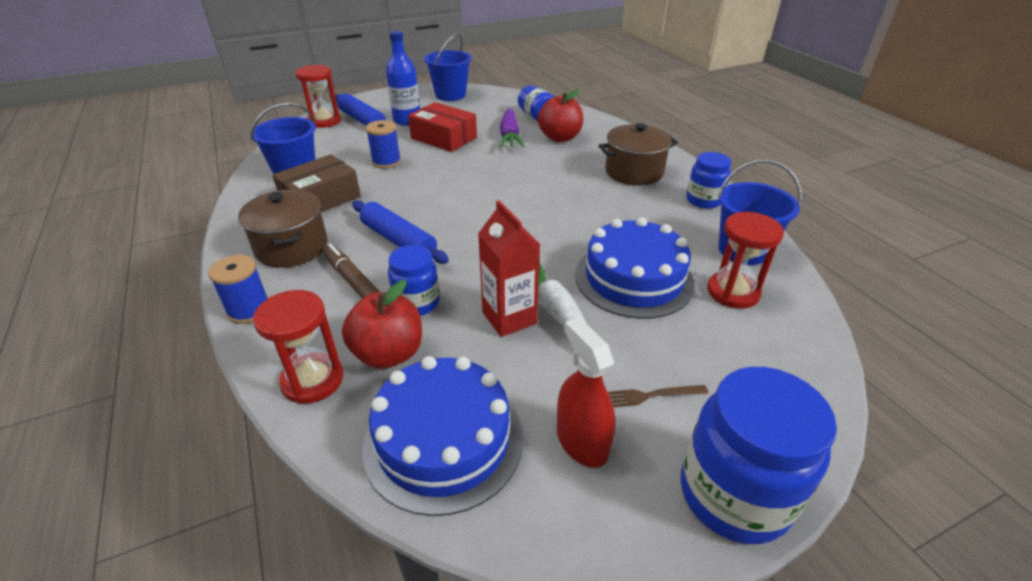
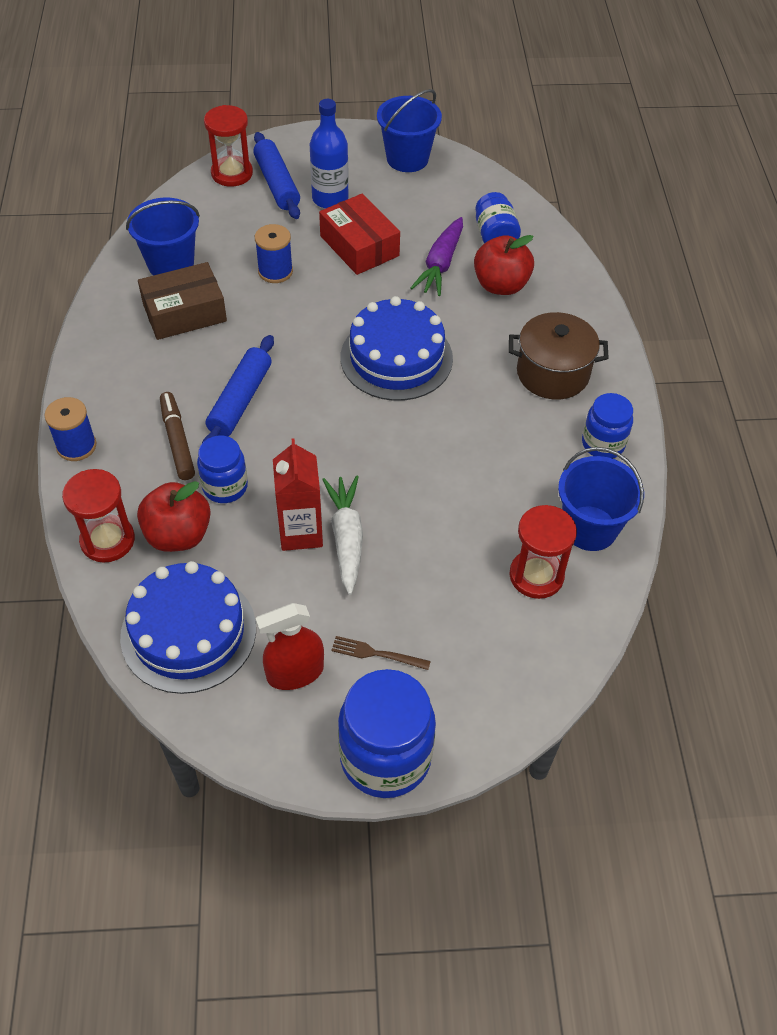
camera: 20 degrees right, 15 degrees up
(291, 247) = (135, 377): brown pot -> none
(398, 240) = (240, 400): blue rolling pin -> blue rolling pin turned 45 degrees clockwise
(582, 441) = (295, 673): red spray bottle -> red spray bottle turned 105 degrees counterclockwise
(633, 278) = (447, 526): blue cake -> blue cake (396, 358)

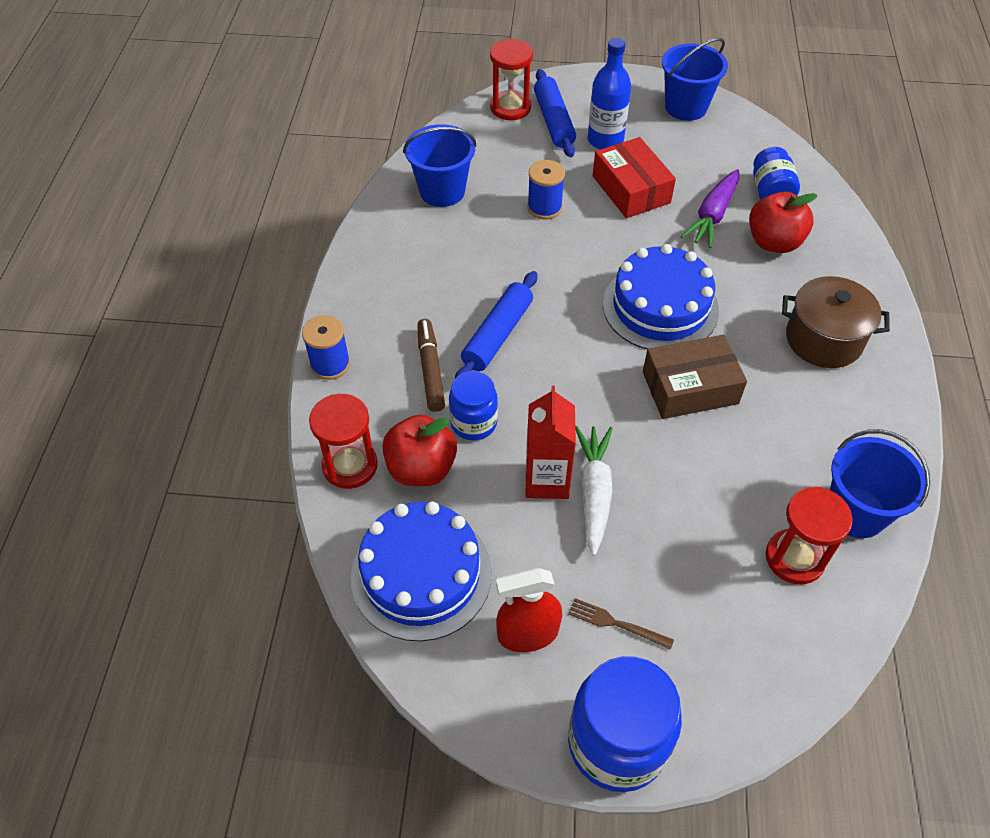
camera: 10 degrees right, 0 degrees up
(184, 312) = (451, 240): brown box -> brown box (690, 388)
(603, 444) = (874, 421): blue jar -> none

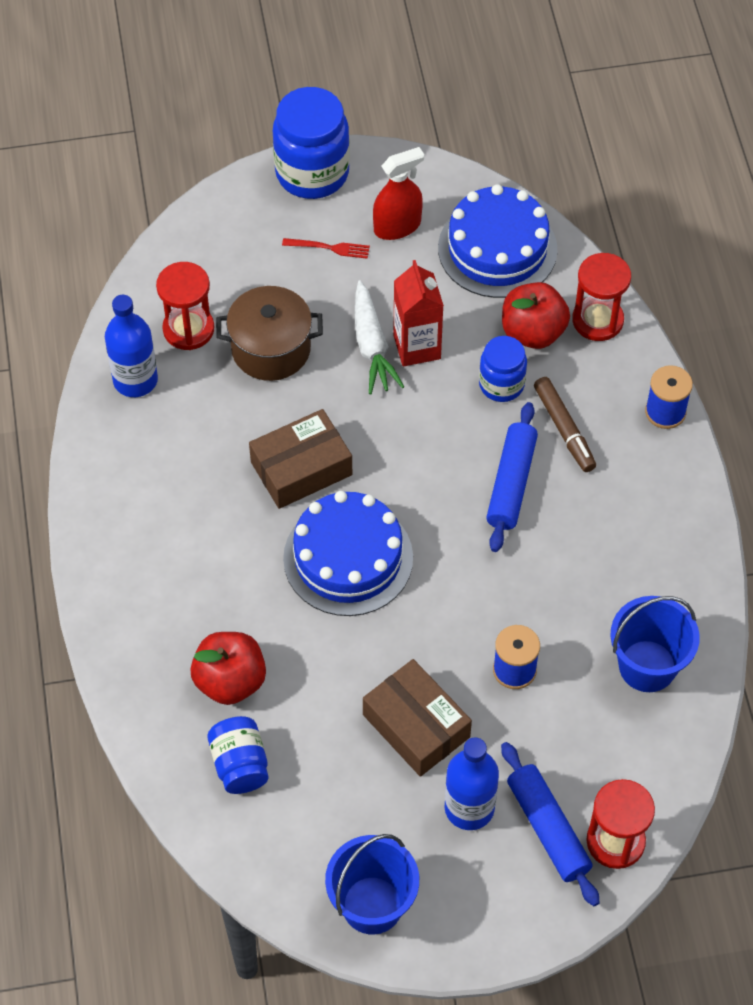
camera: 165 degrees right, 5 degrees up
(615, 623) = (330, 248): brown fork -> red fork
(631, 189) = (416, 726): red box -> brown box
(712, 216) = (308, 706): purple carrot -> none
(823, 339) = (168, 557): brown pot -> brown pot (271, 349)
(856, 512) = (135, 380): blue bucket -> blue bottle

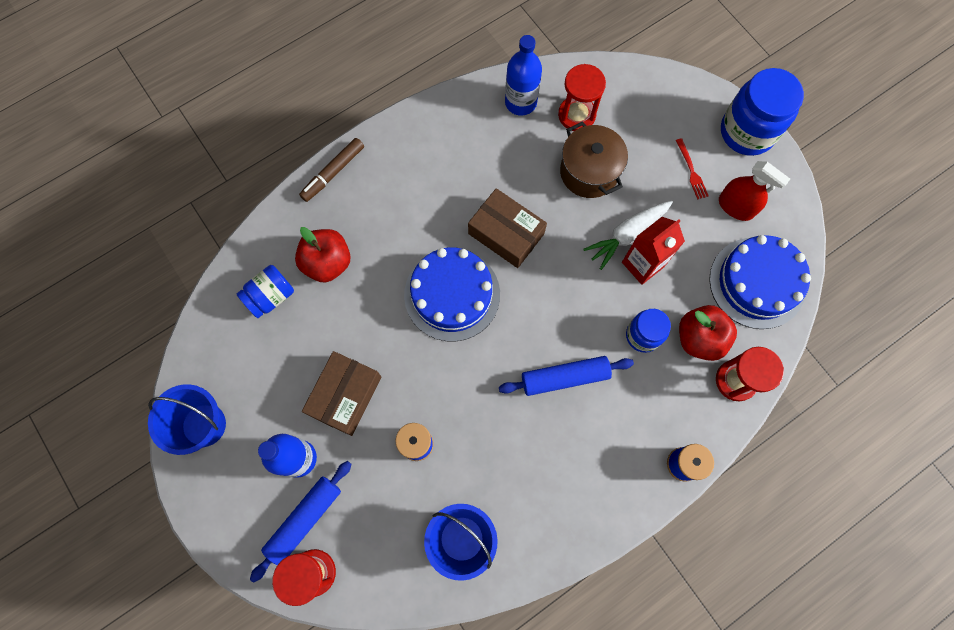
camera: 65 degrees right, 15 degrees up
(564, 429) = (629, 396): brown marker -> brown marker (333, 173)

